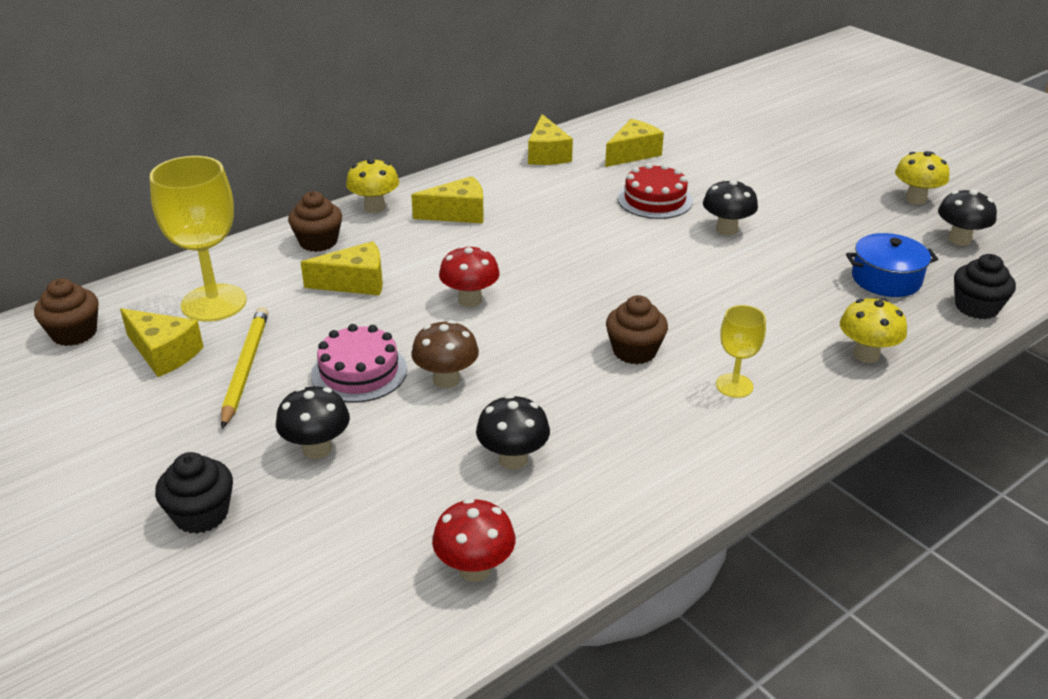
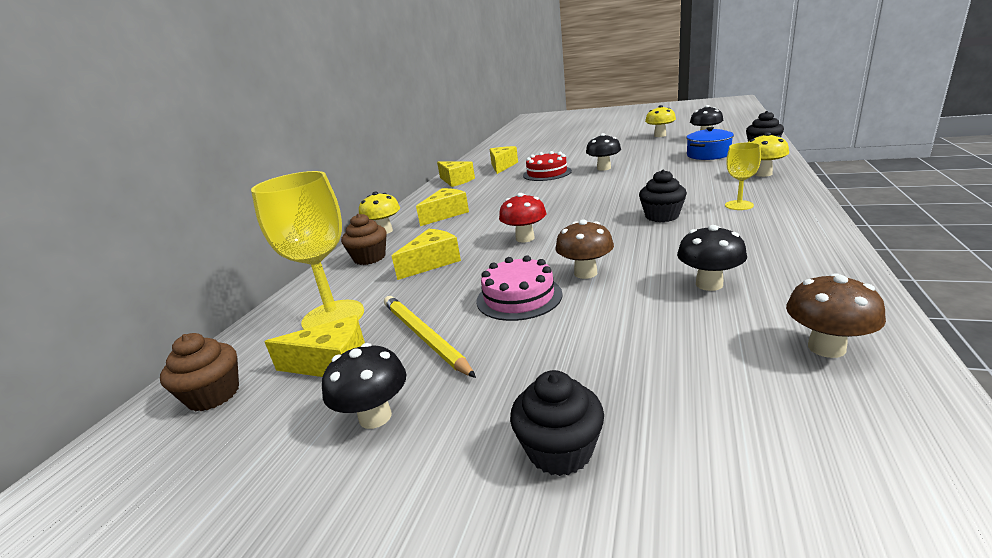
camera: 30 degrees left, 10 degrees down
(317, 449) = (572, 350): black mushroom -> black mushroom (375, 417)
(475, 569) = (826, 348): red mushroom -> brown mushroom
(634, 351) = (662, 216): brown cupcake -> black cupcake

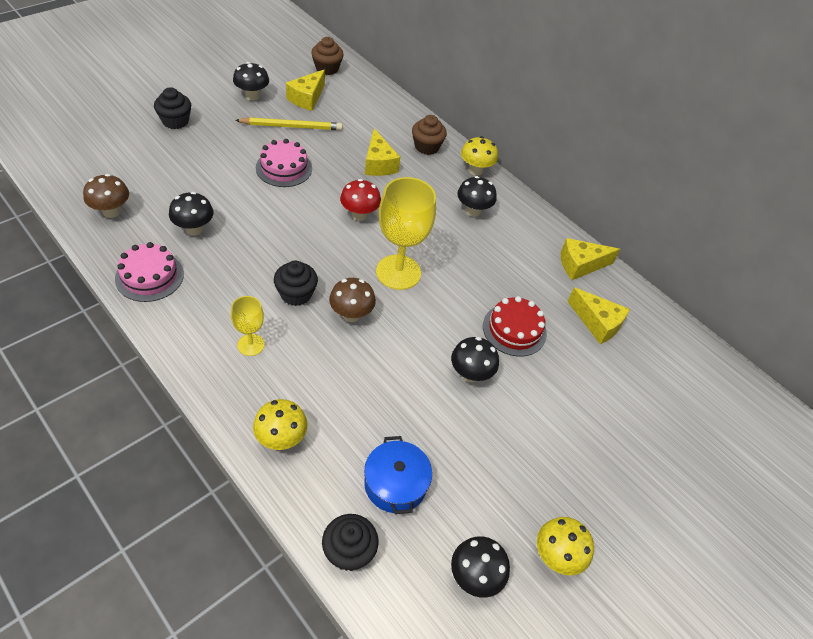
camera: 110 degrees right, 25 degrees up
(333, 317) = (355, 111): yellow goblet -> yellow goblet (398, 272)
(446, 214) = (473, 211): yellow cheese -> black mushroom
(585, 273) = (272, 203): brown mushroom -> brown mushroom (351, 314)
(809, 266) = (149, 276): none -> pink cake

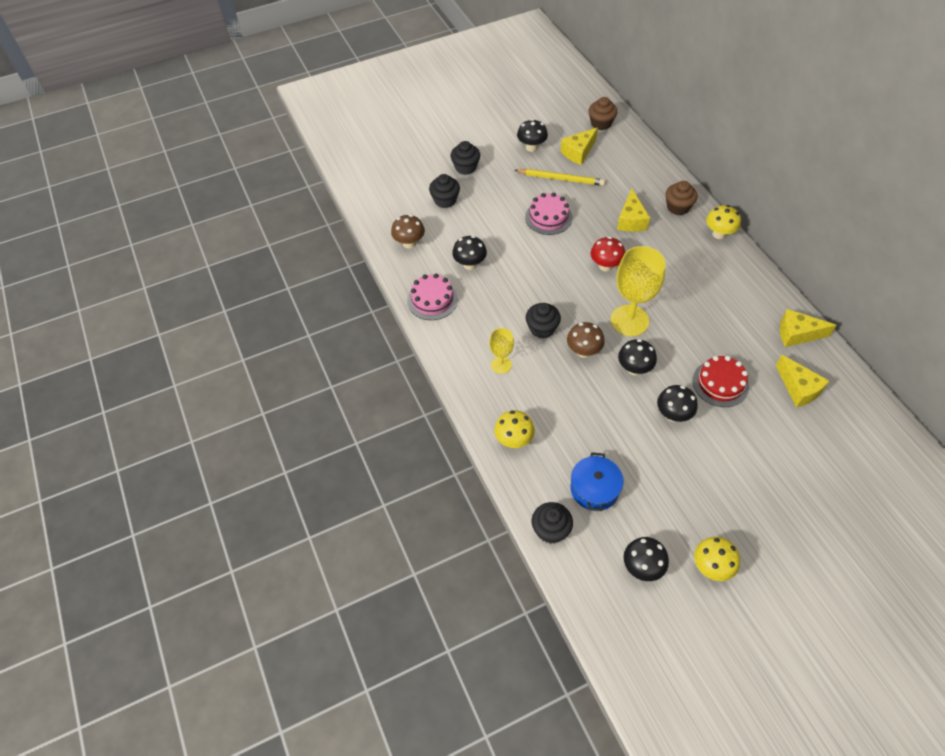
camera: 25 degrees right, 5 degrees up
(153, 159) = (445, 200): none -> black cupcake
(473, 211) = (707, 272): black mushroom -> black mushroom (634, 369)

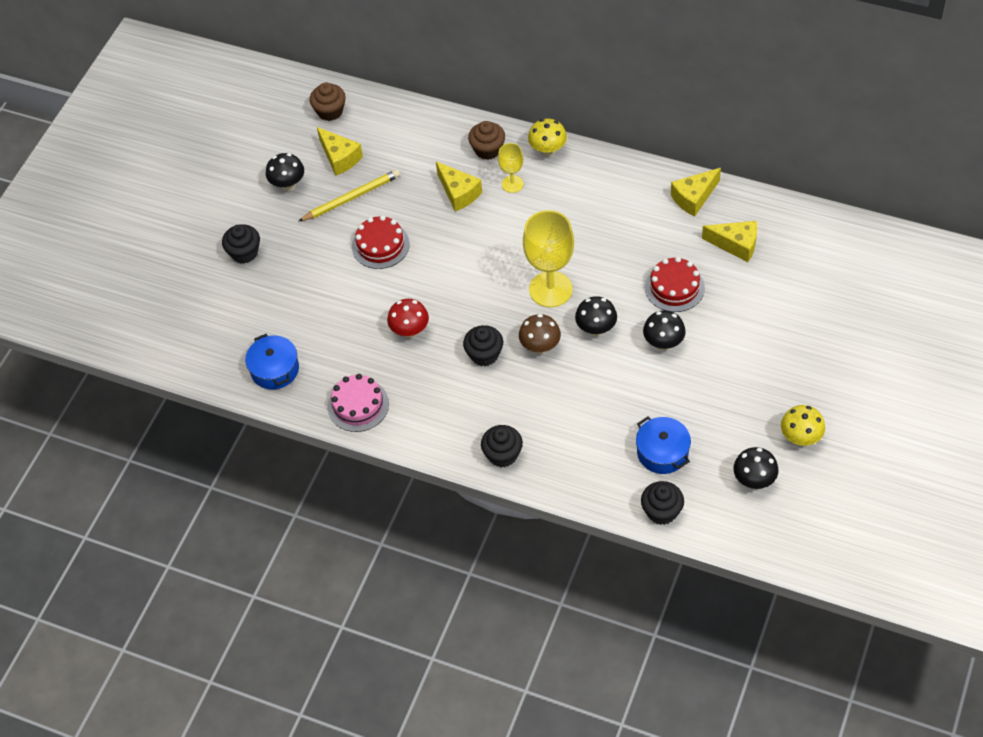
camera: 40 degrees left, 0 degrees up
(409, 243) = (275, 369): brown mushroom -> blue pot
(445, 200) = (262, 301): black cupcake -> black cupcake (502, 454)
(470, 264) = (356, 346): black mushroom -> none
(501, 365) = (483, 414): yellow goblet -> yellow goblet (512, 184)
(514, 440) = (560, 467): yellow mushroom -> none
(548, 217) = (380, 245): pink cake -> red cake
(578, 152) = (340, 158): yellow cheese -> yellow cheese turned 45 degrees counterclockwise
(605, 266) = (480, 254): red mushroom -> red mushroom (410, 331)

